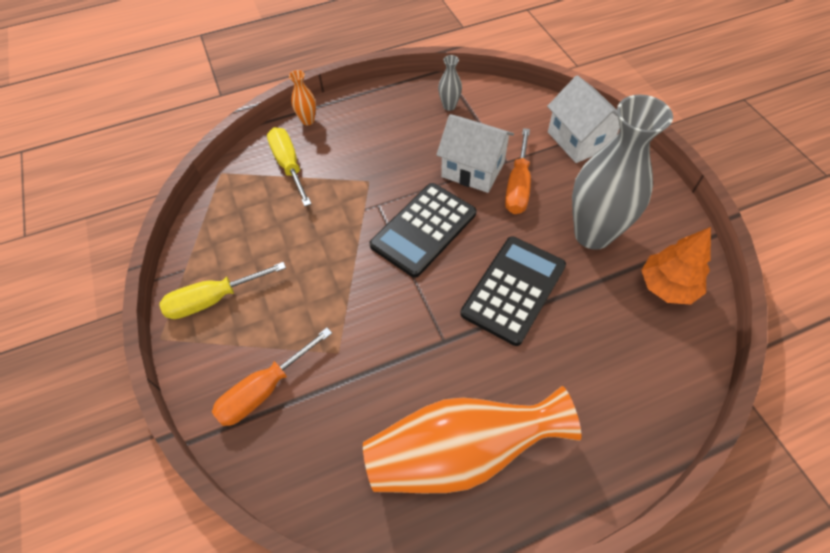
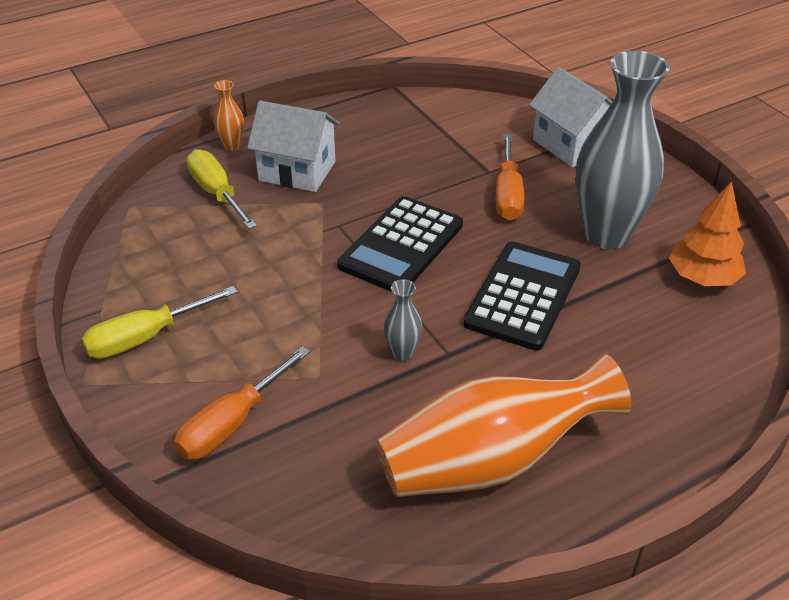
camera: 10 degrees left, 15 degrees down
(449, 106) = (408, 121): grey vase -> grey vase (402, 353)
(473, 169) = (450, 182): white house -> white house (297, 171)

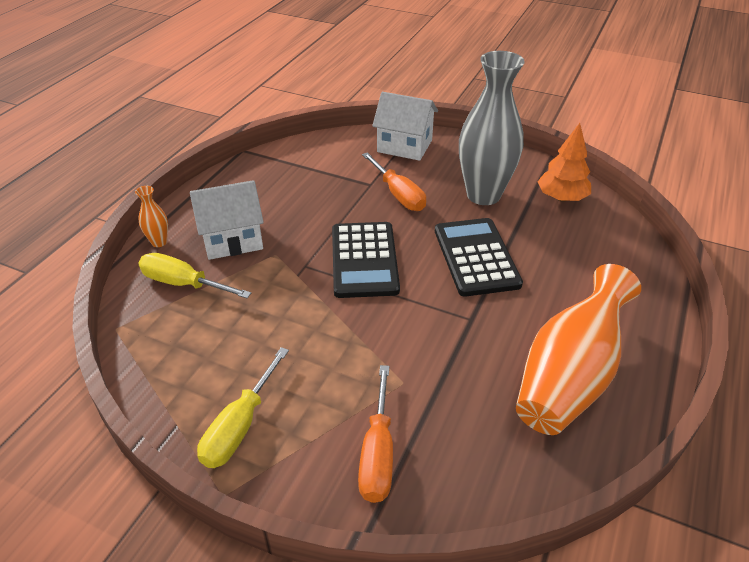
camera: 35 degrees left, 0 degrees up
(402, 353) = (442, 334): grey vase -> none

